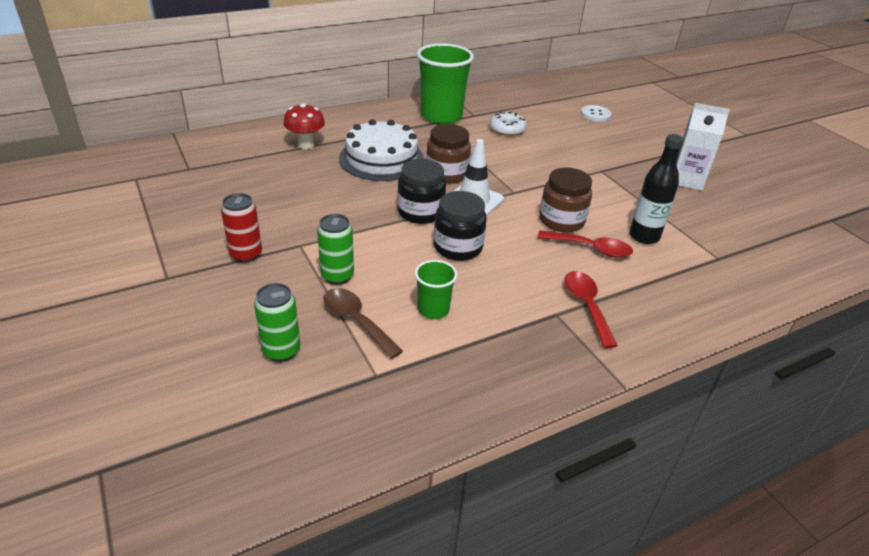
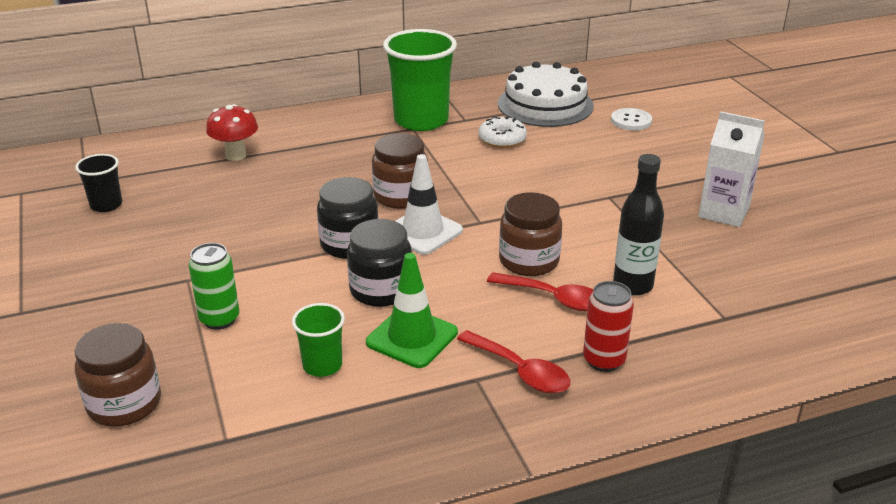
camera: 10 degrees right, 5 degrees down
(212, 187) = (106, 205): none -> black cup
(246, 254) = (120, 288): red can -> red can (604, 360)
(281, 350) = (124, 404): green can -> brown jar
(356, 321) = (224, 374): brown spoon -> none
(381, 158) = (324, 175): white cake -> white cake (545, 105)
(495, 284) = (412, 337): none -> green traffic cone
(586, 306) = (520, 371): red spoon -> red spoon turned 135 degrees clockwise

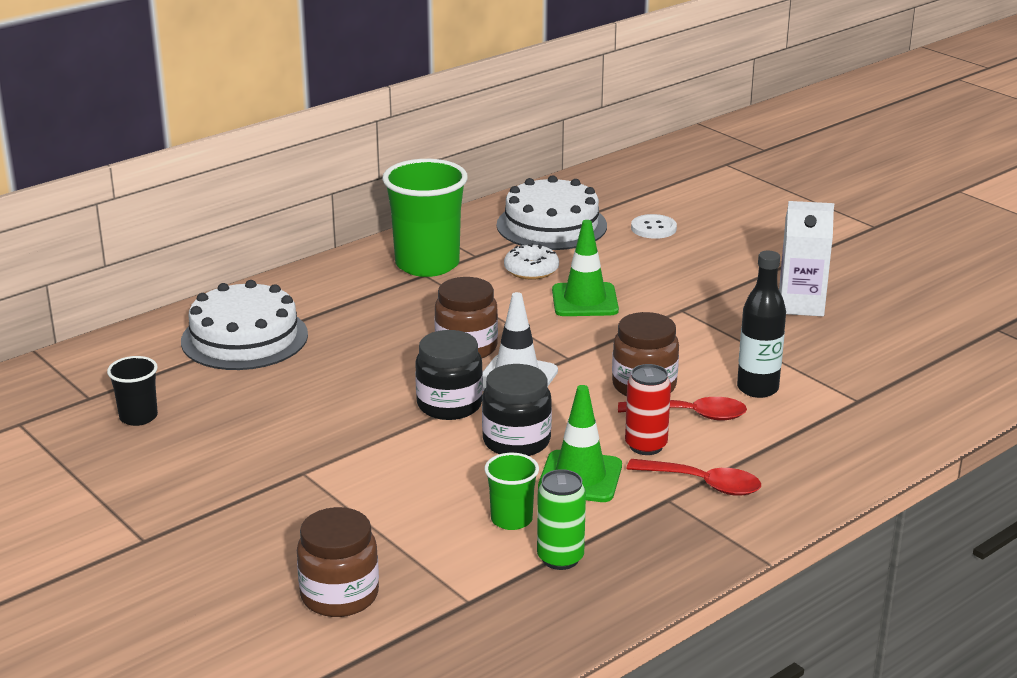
camera: 20 degrees left, 5 degrees down
(219, 319) = (371, 501): green can -> green can (560, 558)
(236, 155) = (244, 338): red mushroom -> white cake
(529, 173) = (584, 300): none -> green traffic cone
(604, 360) = (773, 459): red can -> red can (646, 446)

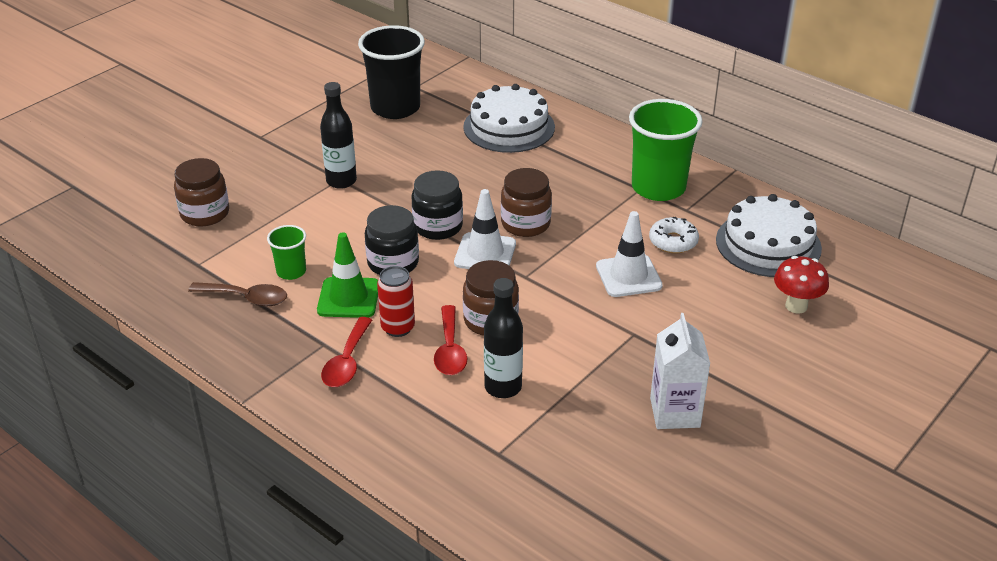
camera: 80 degrees right, 10 degrees up
(138, 417) = (395, 108): black cup -> black cup, size x2.01
(310, 471) = (341, 181): none -> black bottle
(560, 558) = (246, 298): green can -> brown spoon
(584, 300) = (628, 276): green traffic cone -> white traffic cone
(653, 228) = (796, 306): white button -> red mushroom

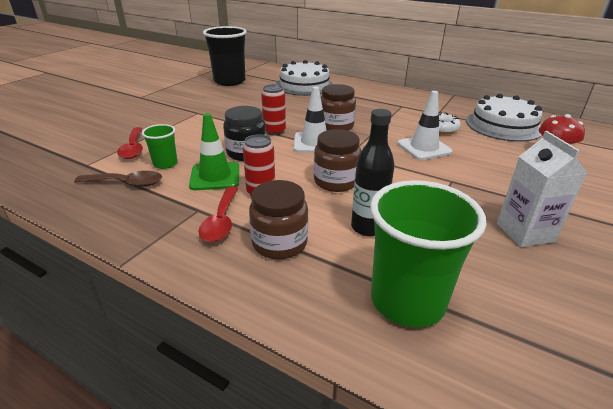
camera: 10 degrees left, 5 degrees down
(205, 214) = (95, 136): brown jar -> brown jar (279, 243)
(341, 181) = (199, 114): black bottle -> none
(438, 226) = (274, 131): black jar -> red can
(450, 349) = (310, 204): red spoon -> red spoon (133, 148)
(658, 187) = (413, 105): green cup -> green cup (407, 300)

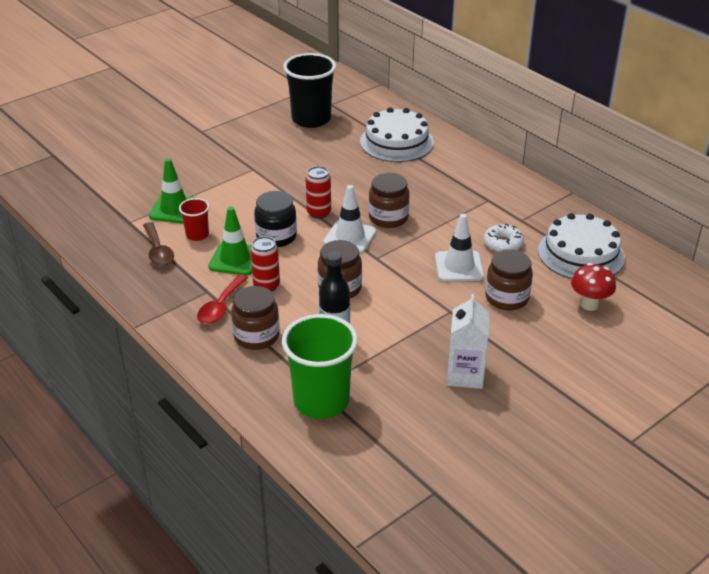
camera: 20 degrees right, 5 degrees up
(126, 183) = (158, 251): brown spoon -> brown spoon turned 45 degrees clockwise
(133, 148) = (174, 209): red spoon -> green traffic cone
(165, 164) = (197, 235): green cup -> red cup
(486, 162) = (507, 298): none -> brown jar

